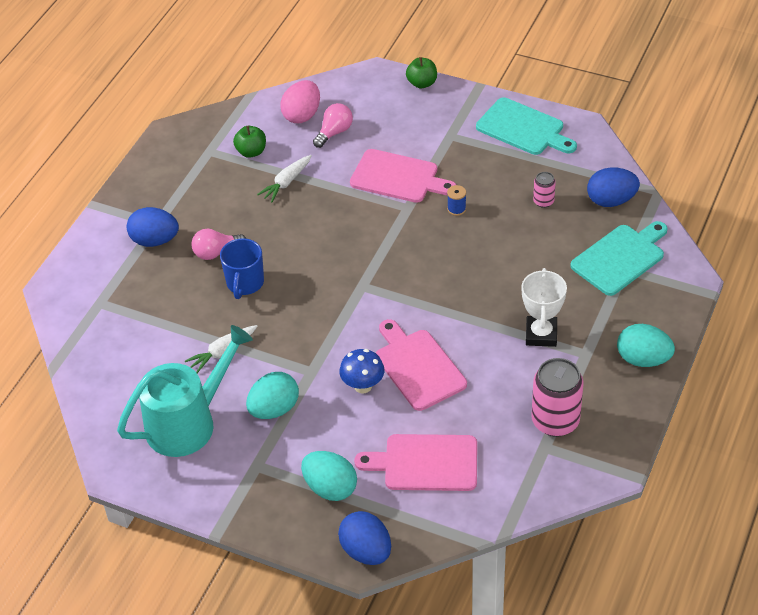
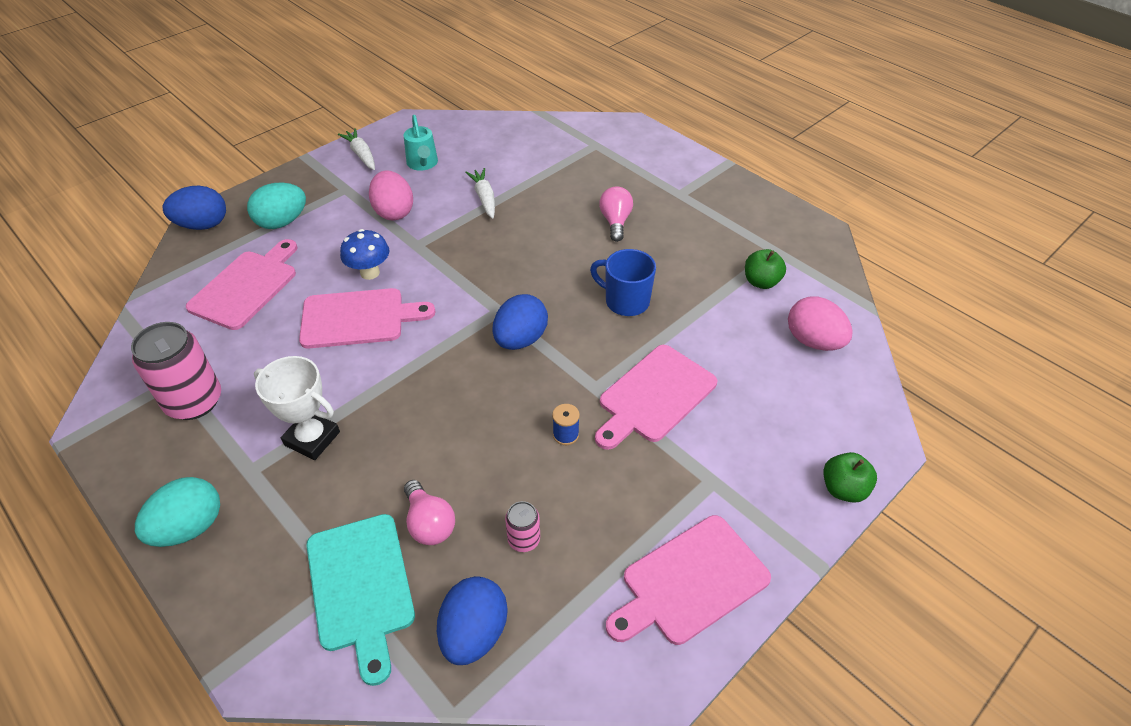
camera: 110 degrees right, 0 degrees up
(155, 240) = (656, 188): blue egg -> blue egg (520, 339)
(187, 423) = (423, 163): turquoise watering can -> turquoise watering can, size x0.51
(245, 283) = (560, 230): blue mug -> blue mug (625, 301)
(274, 409) = (394, 212): turquoise egg -> pink egg
(286, 182) = (694, 296): white carrot -> white carrot (361, 155)
(334, 132) = (767, 361): pink light bulb -> pink light bulb (429, 523)
(523, 128) = (690, 582): turquoise cutting board -> pink cutting board

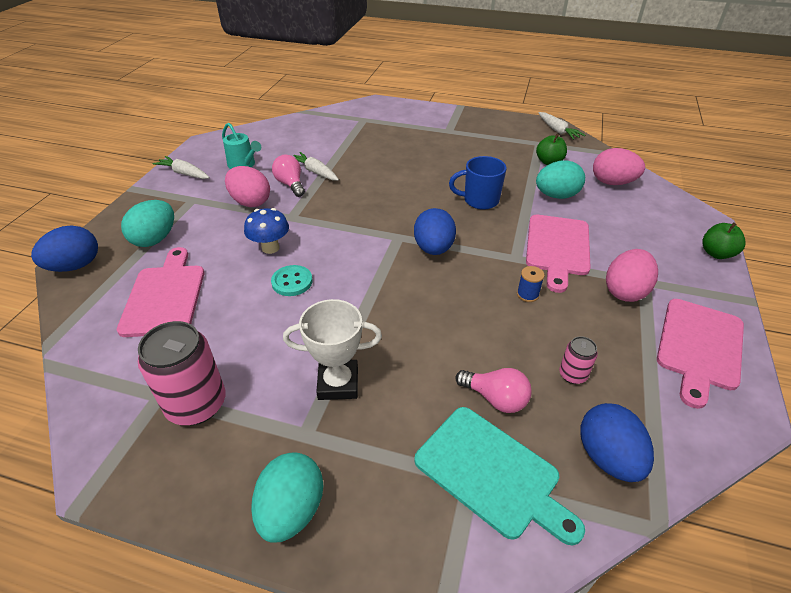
camera: 30 degrees left, 5 degrees down
(358, 318) = (292, 282): pink cutting board -> turquoise button
(615, 222) = (424, 158): pink light bulb -> pink light bulb (290, 184)
(676, 481) = (625, 291): none -> pink egg
(722, 331) = (556, 196): none -> turquoise egg
(820, 241) = (557, 131): none -> white carrot

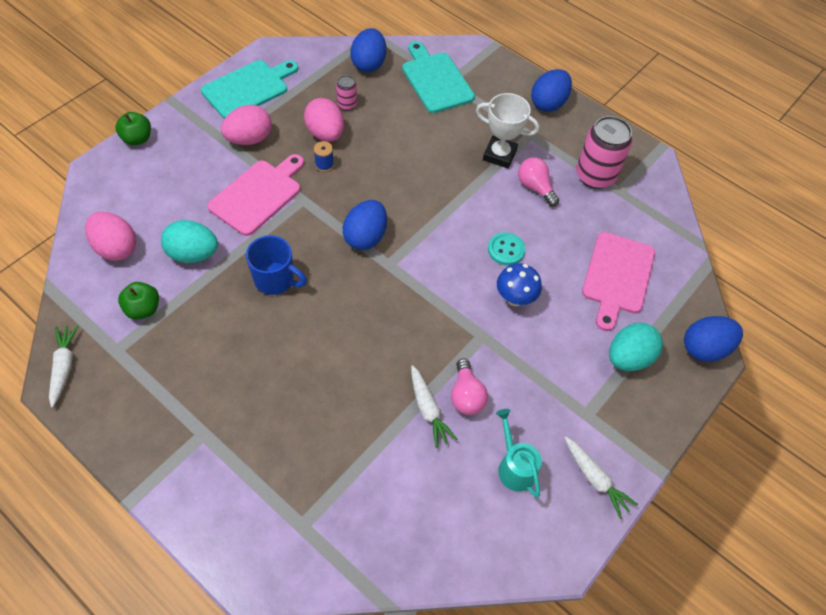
camera: 160 degrees left, 15 degrees up
(250, 202) = (520, 380): pink egg -> pink egg (325, 134)
(291, 510) = (548, 103): turquoise egg -> blue egg
(495, 398) = (406, 110): pink light bulb -> pink light bulb (535, 187)
(699, 347) = (248, 88): pink cutting board -> turquoise cutting board

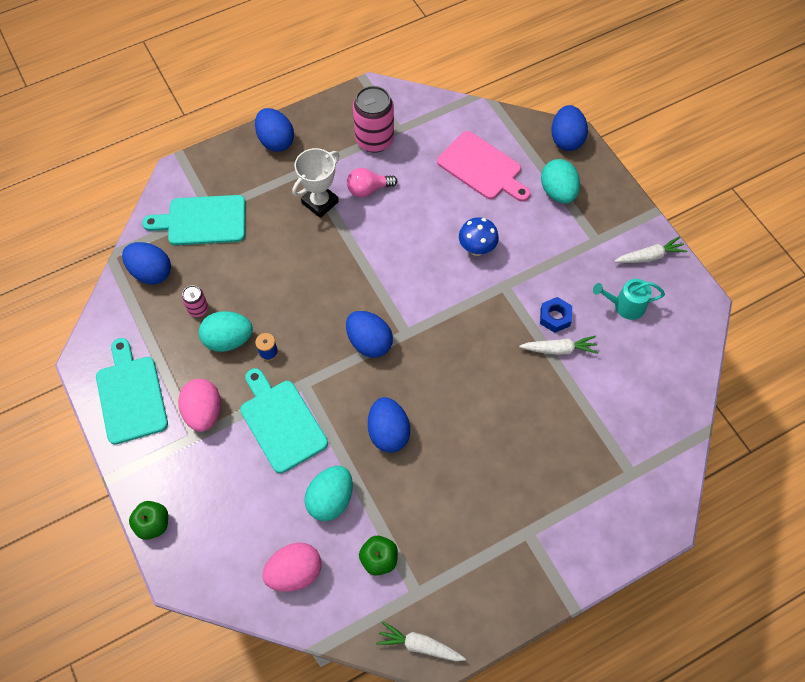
camera: 65 degrees left, 5 degrees up
(258, 195) = (281, 422): pink cutting board -> turquoise cutting board
(275, 280) = (388, 432): blue mug -> blue egg
(325, 134) = (228, 340): pink egg -> turquoise egg
(466, 395) = (555, 317): pink light bulb -> blue nut
(506, 250) = (426, 237): turquoise button -> none

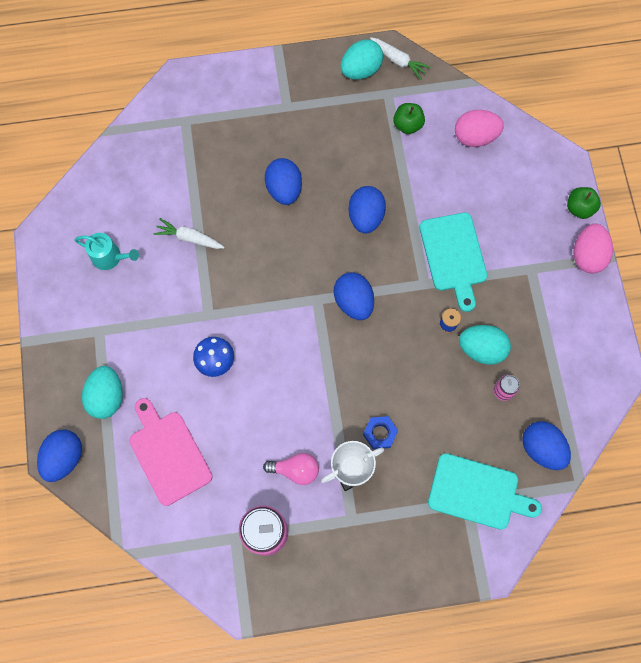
camera: 160 degrees left, 10 degrees up
(131, 395) = (581, 325): turquoise cutting board -> none
(204, 412) = (519, 287): pink egg -> pink egg (587, 255)
(276, 141) = (373, 571): blue egg -> blue egg (284, 189)
(331, 499) = (431, 180): turquoise egg -> turquoise egg (361, 70)
(555, 317) = (178, 268): blue nut -> blue nut (380, 433)
(649, 256) = (60, 296): white carrot -> none

